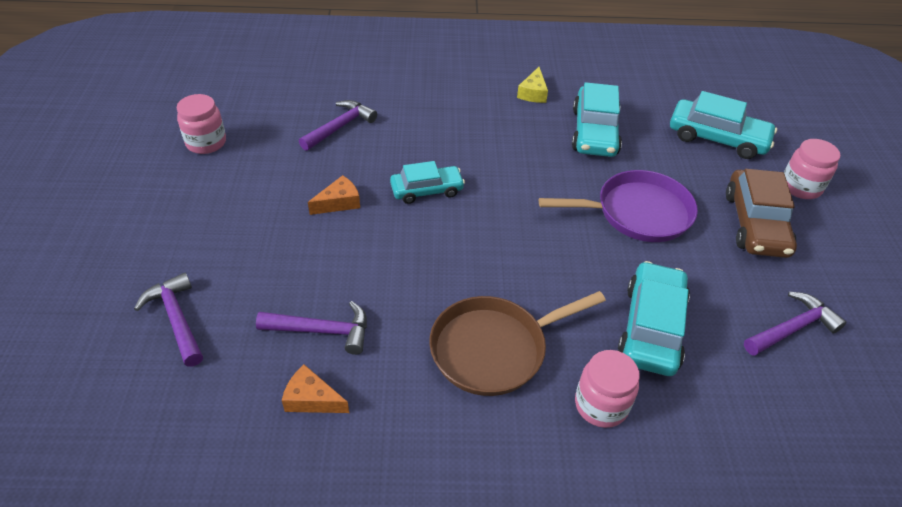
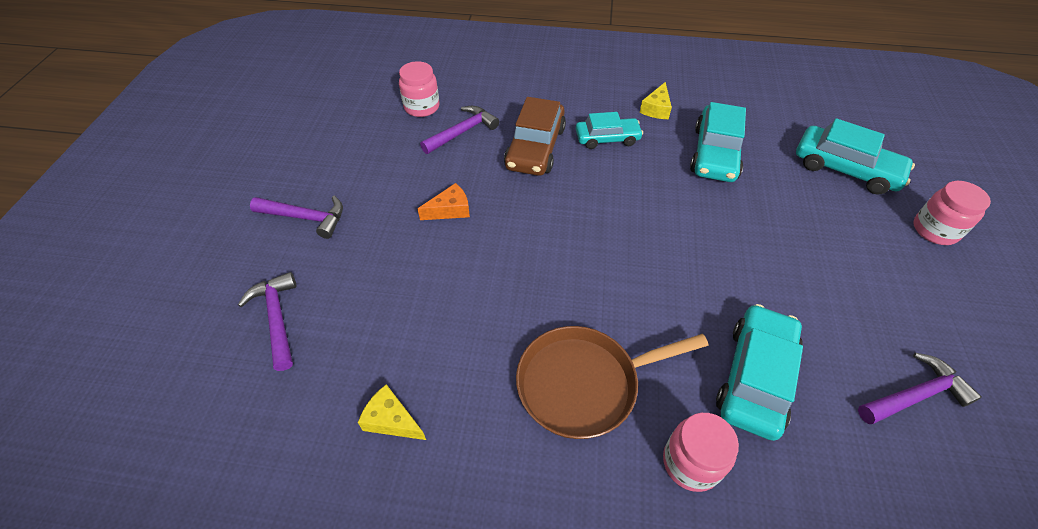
camera: 10 degrees right, 5 degrees up
(206, 143) = (335, 140): pink jar -> pink jar (422, 107)
(312, 399) = (391, 420): orange cheese -> yellow cheese
(322, 331) = (413, 345): purple hammer -> purple hammer (306, 218)
(427, 190) = (537, 203): turquoise car -> turquoise car (607, 138)
(637, 213) = (752, 245): purple pan -> none
(755, 223) = (881, 268): brown car -> brown car (535, 148)

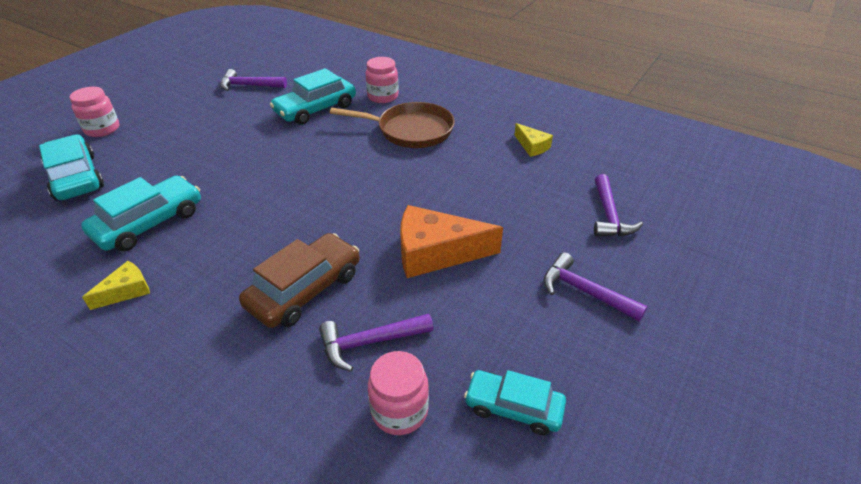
camera: 155 degrees left, 10 degrees down
(450, 210) = (436, 253): orange cheese -> orange cheese, size x1.94
(607, 138) = (222, 273): turquoise car -> turquoise car (513, 407)

